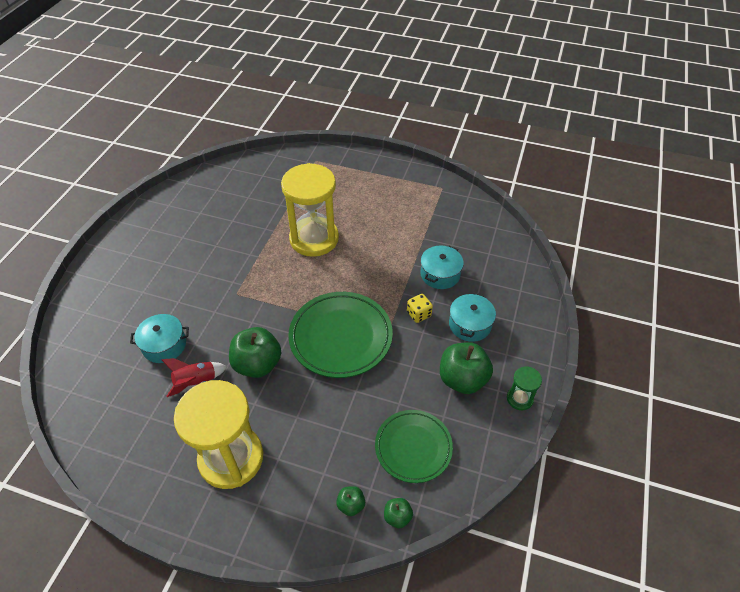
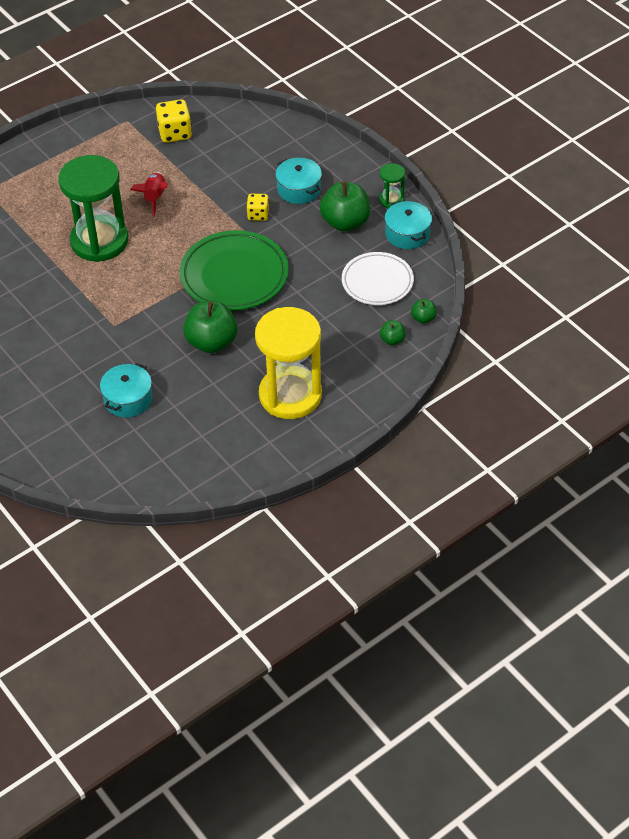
camera: 55 degrees left, 0 degrees up
(196, 382) = (192, 391): red rocket -> red rocket (154, 198)
(314, 239) = (99, 241): yellow hourglass -> green hourglass
(413, 447) = (377, 282): green plate -> white plate
(440, 274) = (229, 178): turquoise pot -> turquoise pot (407, 234)
(455, 218) = (175, 133): none -> yellow dice

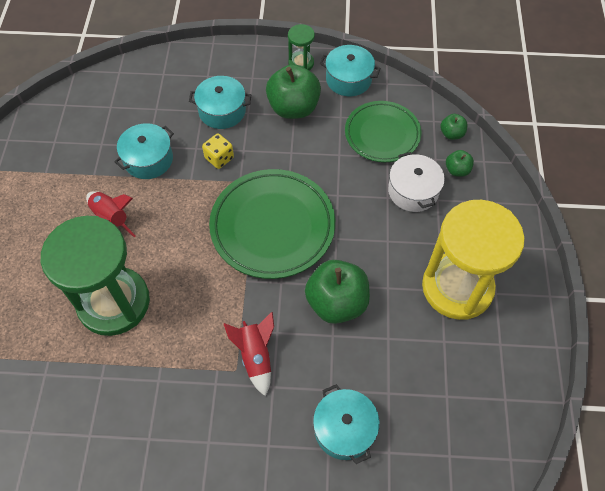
camera: 50 degrees left, 10 degrees up
(133, 328) = (255, 356): none -> red rocket
(175, 133) = (52, 147): yellow dice -> none
(217, 183) = (148, 159): none -> turquoise pot
(345, 327) = (413, 191): none -> white pot
(377, 282) = (382, 134): white plate -> green plate

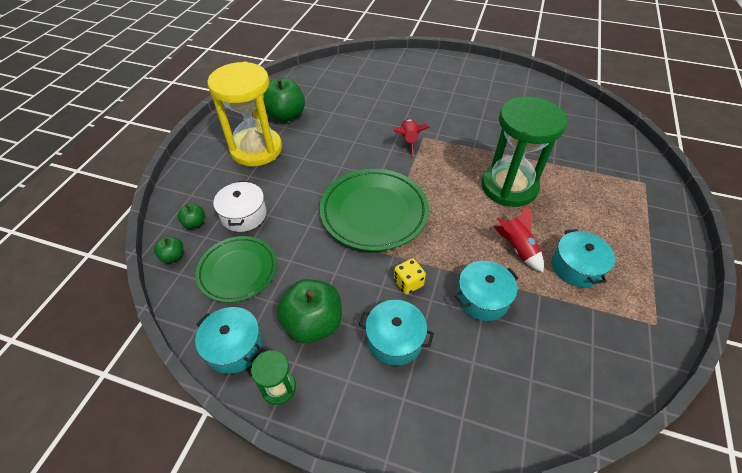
camera: 165 degrees left, 10 degrees down
(336, 302) = (344, 157): green apple -> green apple (286, 116)
(344, 429) = (365, 104): turquoise pot -> turquoise pot (576, 267)

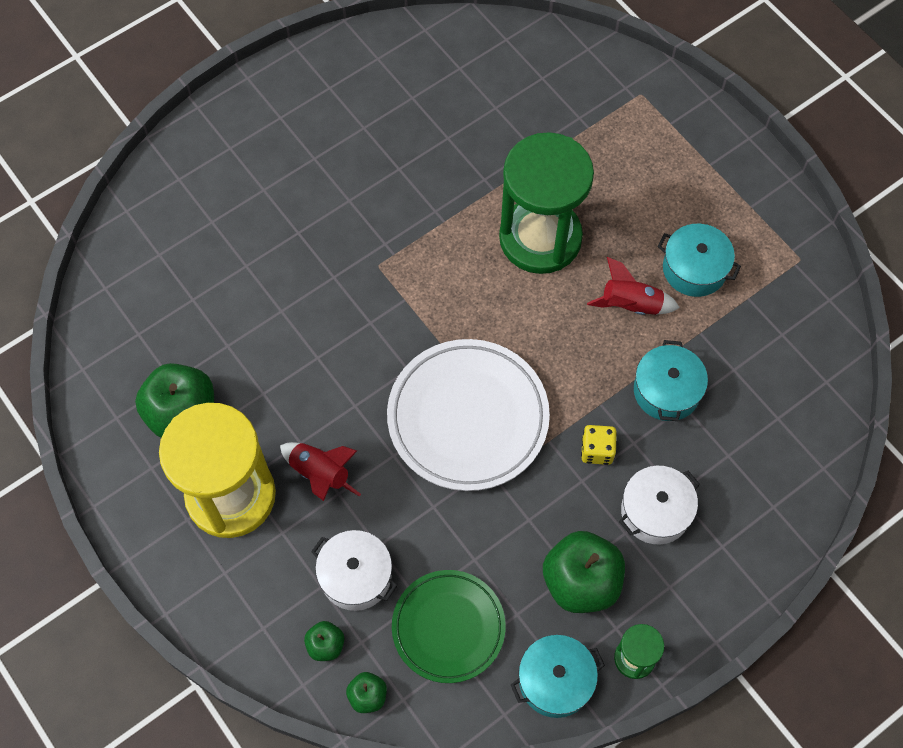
camera: 55 degrees left, 15 degrees up
(374, 212) = (468, 418): green plate -> white plate
(395, 339) = (655, 511): turquoise pot -> white pot
(409, 141) = (371, 288): red rocket -> red rocket (320, 474)

